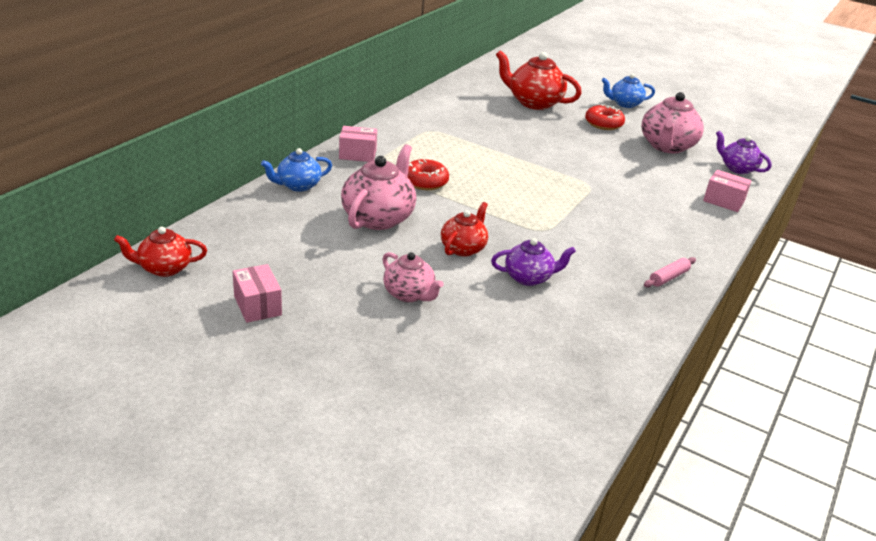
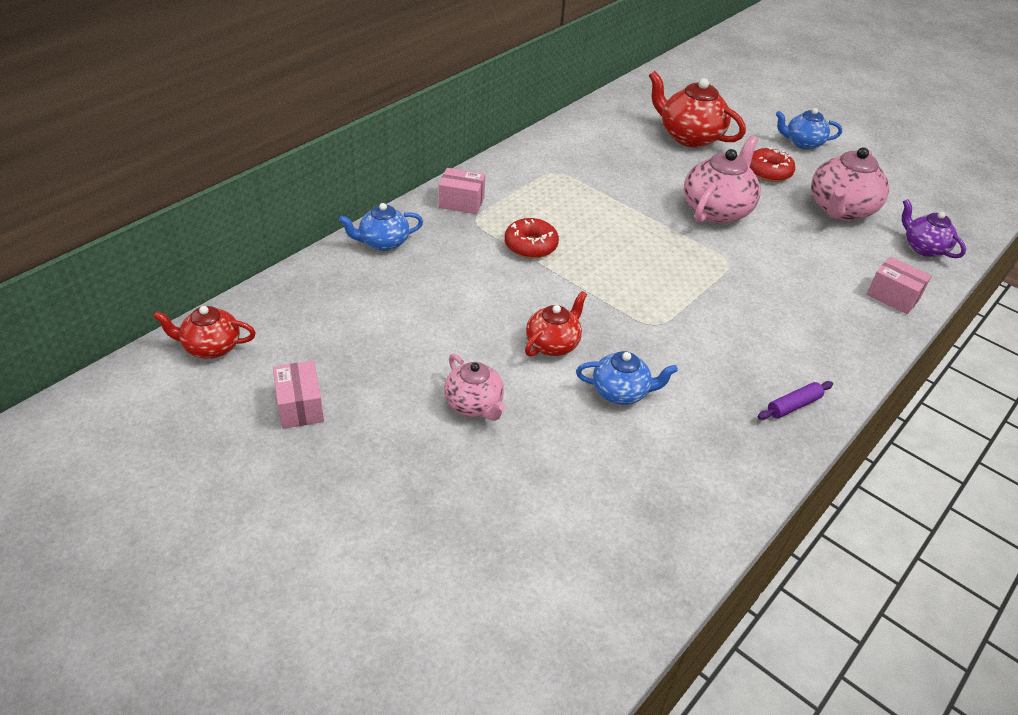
camera: 10 degrees right, 10 degrees up
(378, 218) = (464, 294): pink teapot -> pink teapot (717, 210)
(529, 277) = (621, 392): purple teapot -> blue teapot
(668, 277) = (793, 406): pink rolling pin -> purple rolling pin

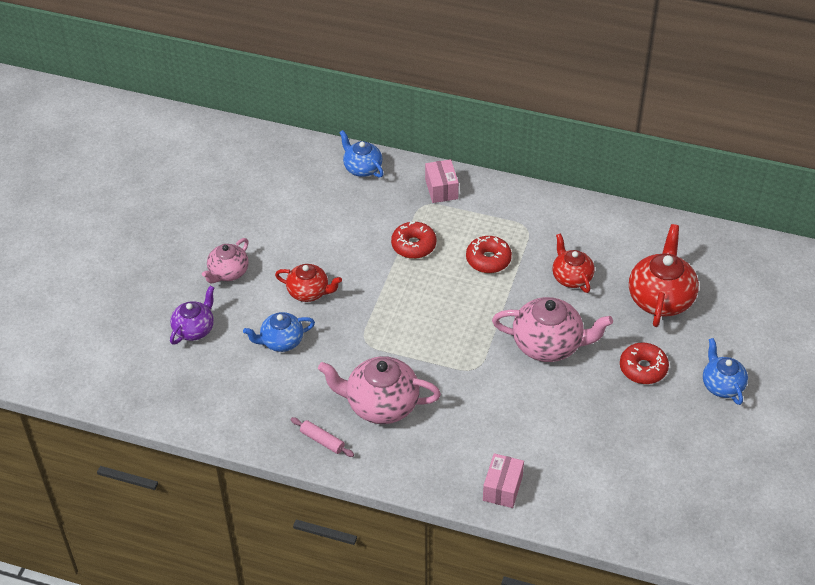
camera: 70 degrees right, 5 degrees up
(211, 347) = (210, 138): red teapot -> red teapot (571, 277)
(300, 406) = (183, 197): pink box -> none
(583, 207) = (488, 260): none -> red donut
(621, 392) = (281, 341): blue teapot -> blue teapot turned 90 degrees clockwise
(793, 406) = (322, 441): purple rolling pin -> pink rolling pin
(840, 210) = (617, 433): pink teapot -> pink teapot (381, 405)
(923, 248) = (597, 504): purple teapot -> purple teapot (194, 329)

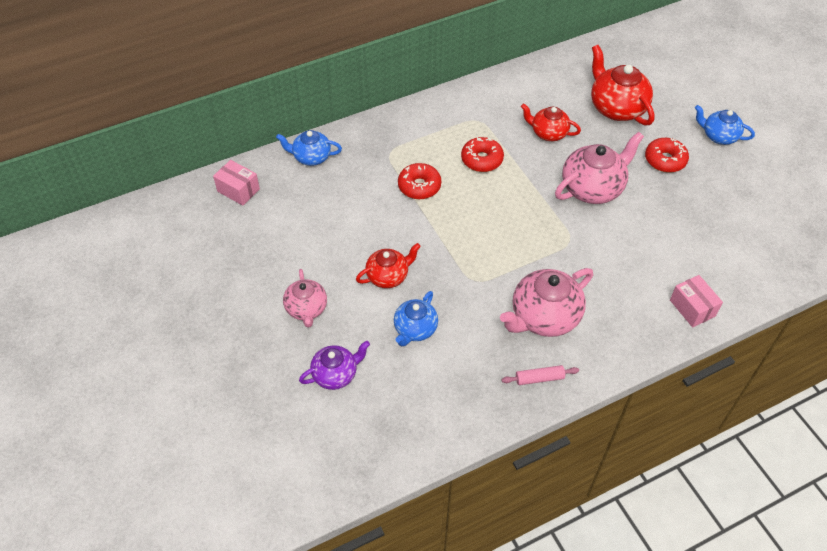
camera: 45 degrees left, 5 degrees up
(194, 329) = (335, 374): purple teapot -> purple teapot turned 75 degrees clockwise
(441, 189) = (388, 133): pink box -> pink box (238, 190)

